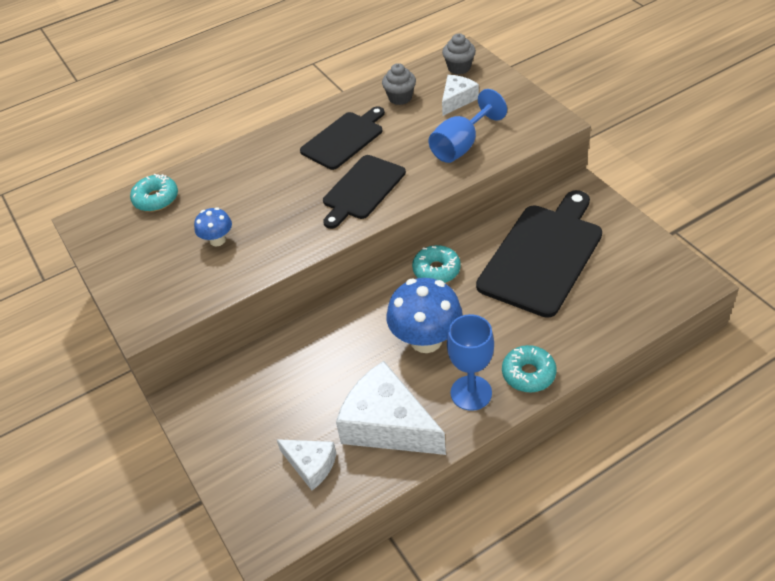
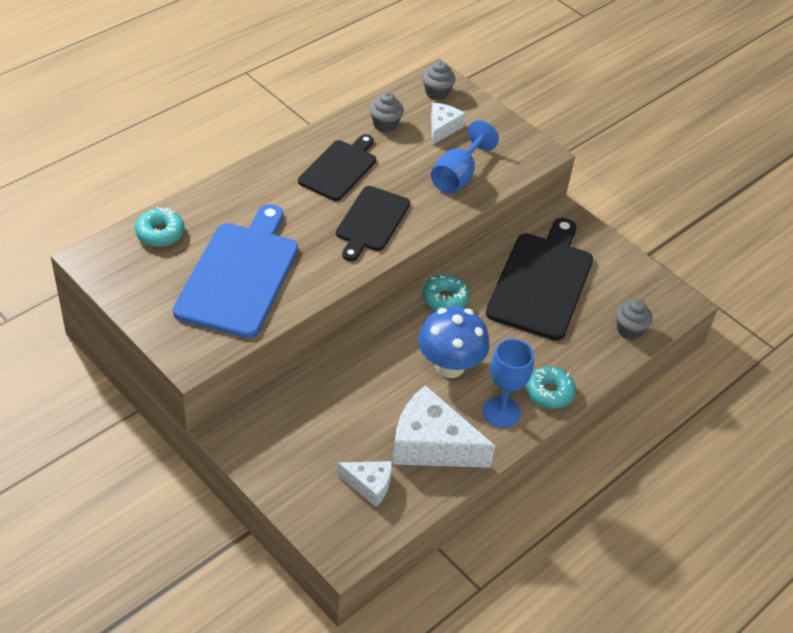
camera: 20 degrees left, 0 degrees up
(217, 240) = (239, 275): blue mushroom -> blue cutting board
(631, 309) = (629, 330): none -> grey cupcake

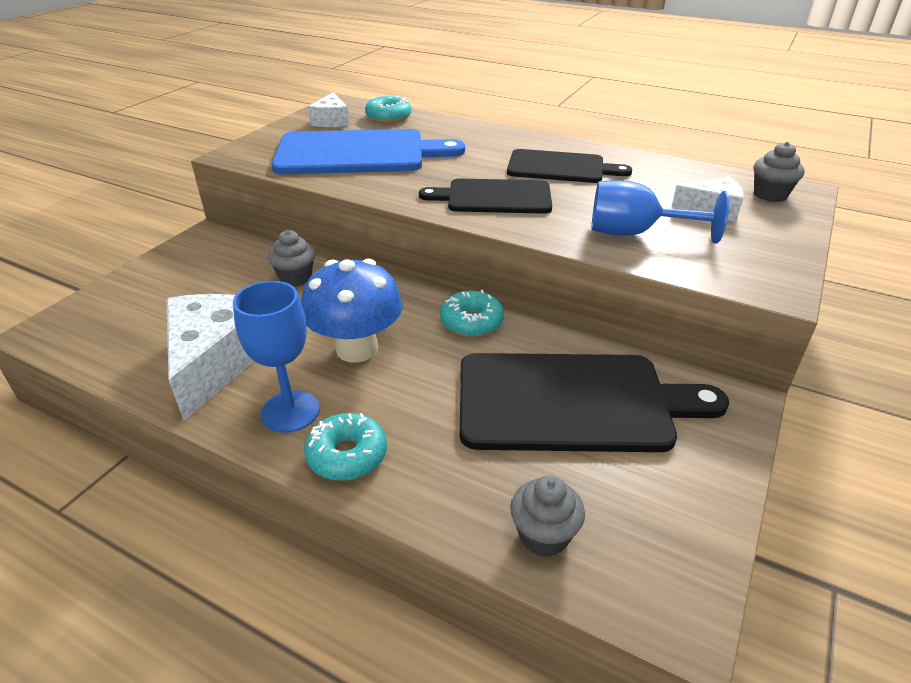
camera: 75 degrees right, 10 degrees down
(369, 485) = (145, 328): white cheese -> white cheese (331, 121)
(385, 125) = (665, 177): grey cupcake -> grey cupcake (295, 278)

